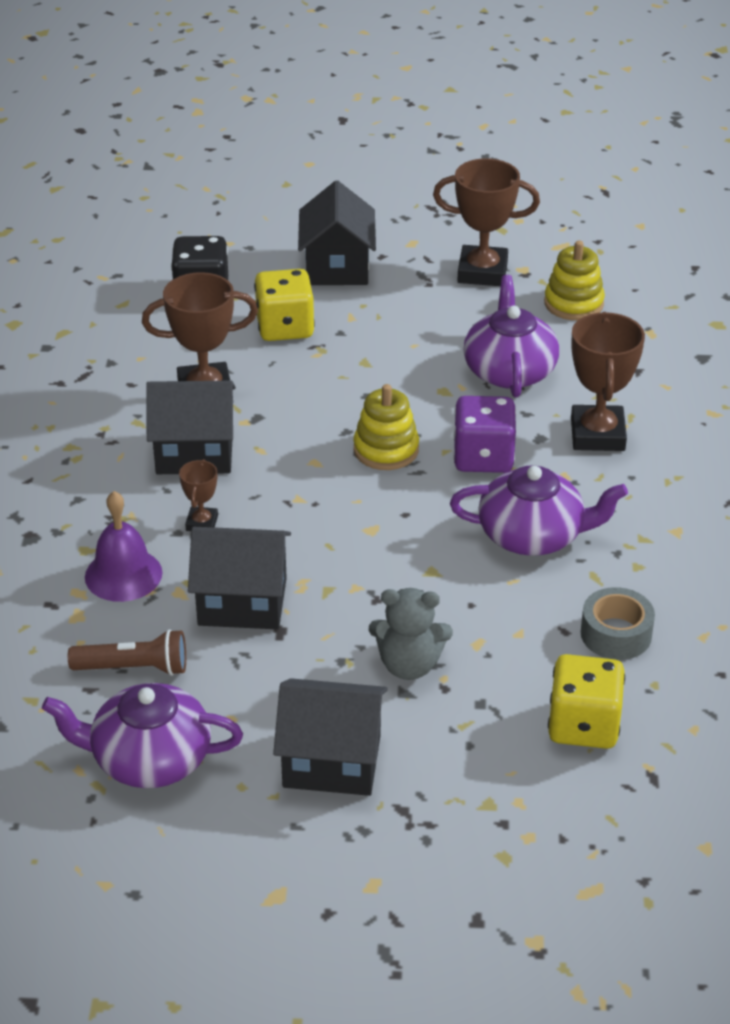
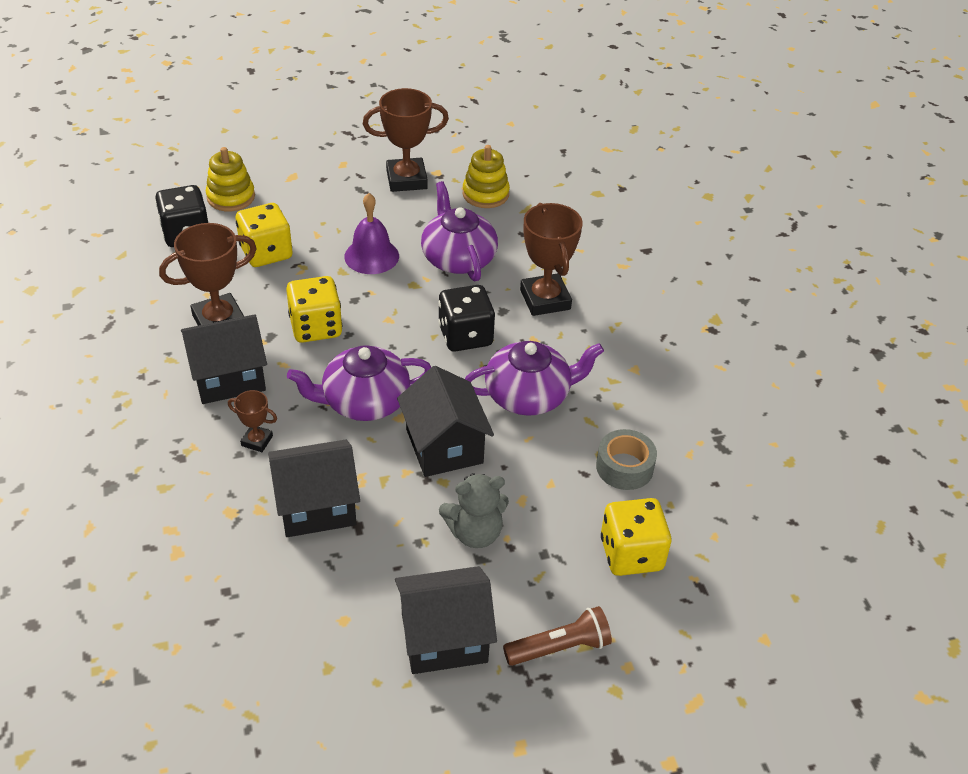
camera: 20 degrees left, 5 degrees up
(123, 574) = (205, 504): purple bell -> purple bell (371, 256)
(134, 668) = (244, 591): brown flashlight -> brown flashlight (559, 647)
(149, 759) = (287, 676): purple teapot -> purple teapot (364, 401)
(202, 523) = (257, 441): brown trophy -> brown trophy turned 60 degrees counterclockwise
(311, 417) = (316, 327): none -> yellow dice
(337, 267) = (290, 193): black house -> black house (444, 446)
(386, 450) = (386, 344): yellow stacking toy -> yellow stacking toy (231, 197)
(483, 457) = (465, 336): purple dice -> black dice

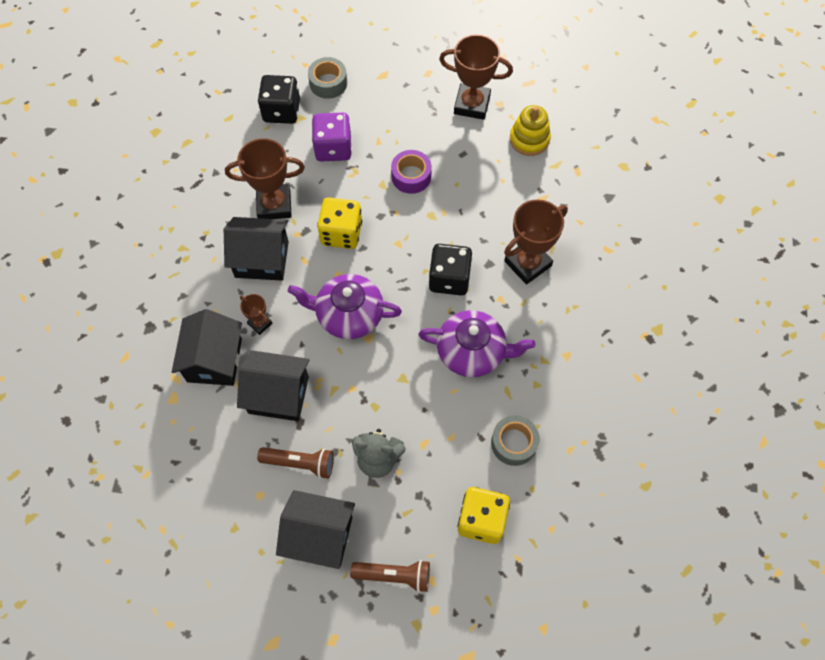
camera: 25 degrees right, 20 degrees up
(231, 197) = (328, 83): yellow stacking toy -> grey tape
(266, 253) = (333, 148): yellow dice -> purple dice
(371, 256) = (411, 176): purple bell -> purple tape
(379, 568) = (300, 463): none -> brown flashlight
(444, 446) = (389, 375): black house -> black house (214, 360)
(458, 258) = (477, 200): purple teapot -> none
(545, 299) = (527, 263): brown trophy -> brown trophy turned 45 degrees clockwise

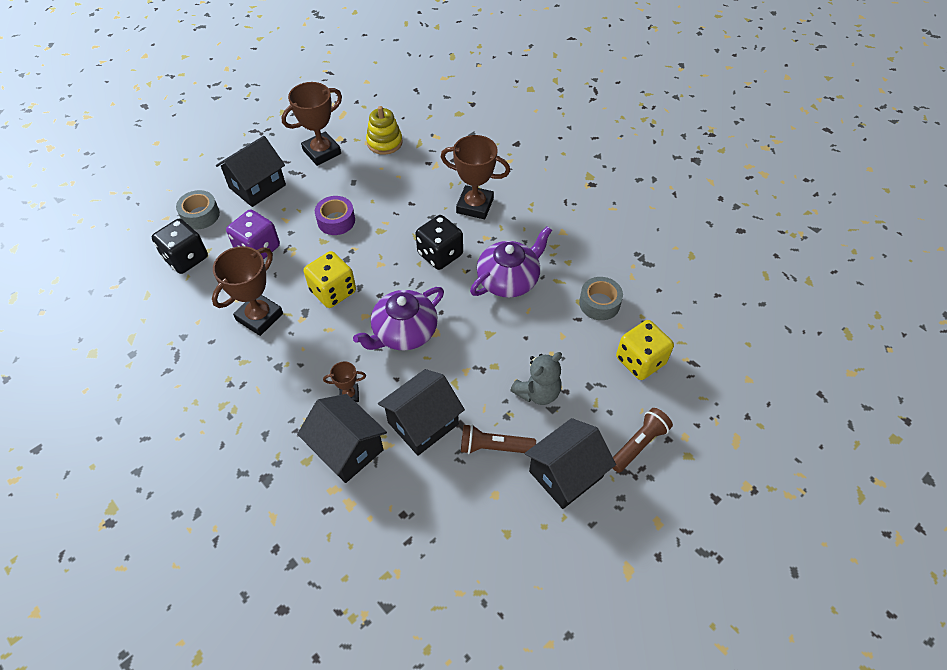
camera: 50 degrees left, 10 degrees down
(262, 259) = (296, 356): black house -> black house (257, 186)
(300, 463) = (494, 447): brown flashlight -> brown flashlight turned 135 degrees counterclockwise
(527, 263) = (475, 206): brown trophy -> brown trophy turned 75 degrees counterclockwise

